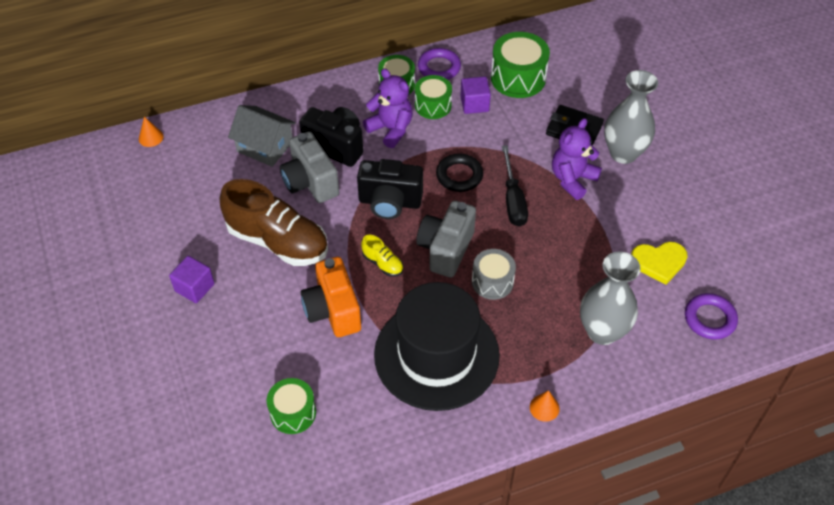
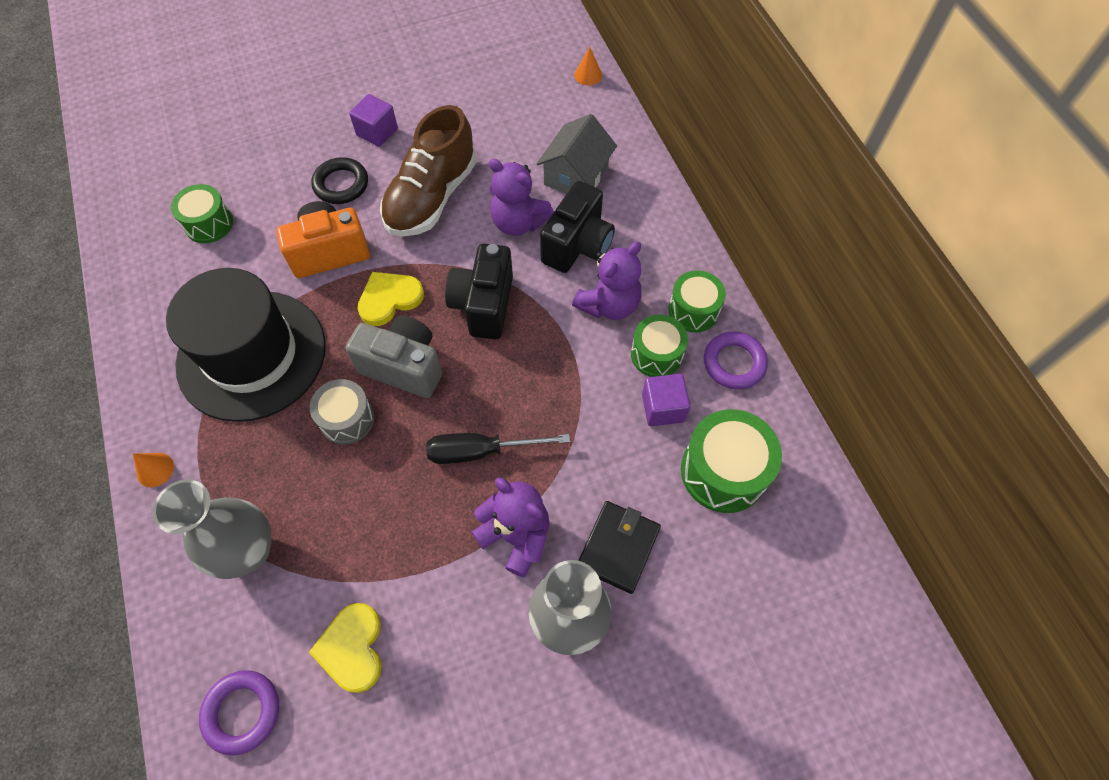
camera: 90 degrees right, 10 degrees up
(310, 182) = (518, 222): grey camera -> purple teddy bear
(383, 263) = (389, 299): yellow shoe -> yellow heart
(459, 175) = (526, 385): black ring -> black ring (341, 184)

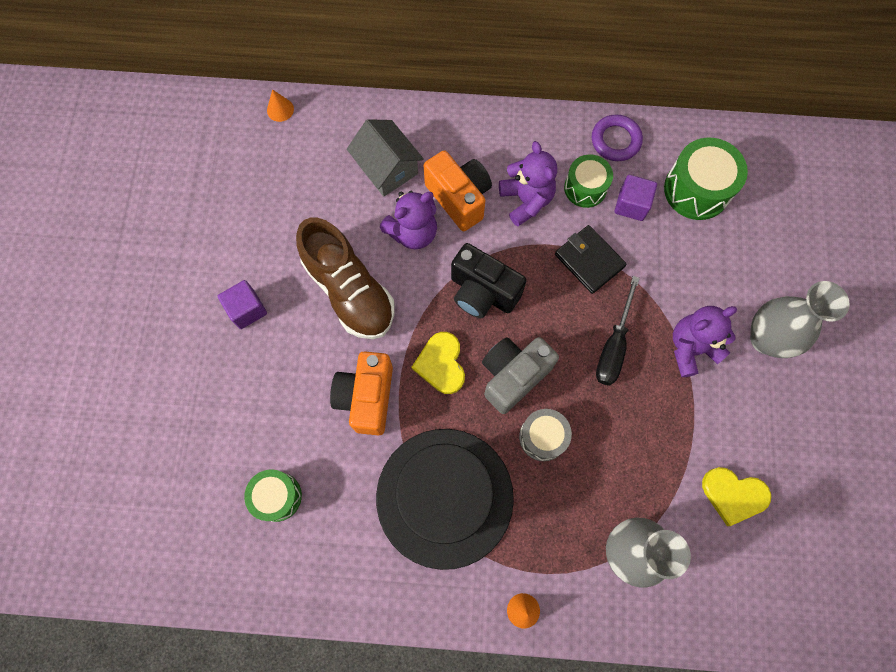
camera: 65 degrees left, 10 degrees up
(242, 712) = (753, 590): purple ring -> none
(341, 184) = (293, 362): black ring -> none
(577, 245) = (459, 198): black camera -> orange camera
(618, 547) = (726, 284): black wallet -> black wallet (589, 261)
(693, 310) = (559, 145): green drum -> none

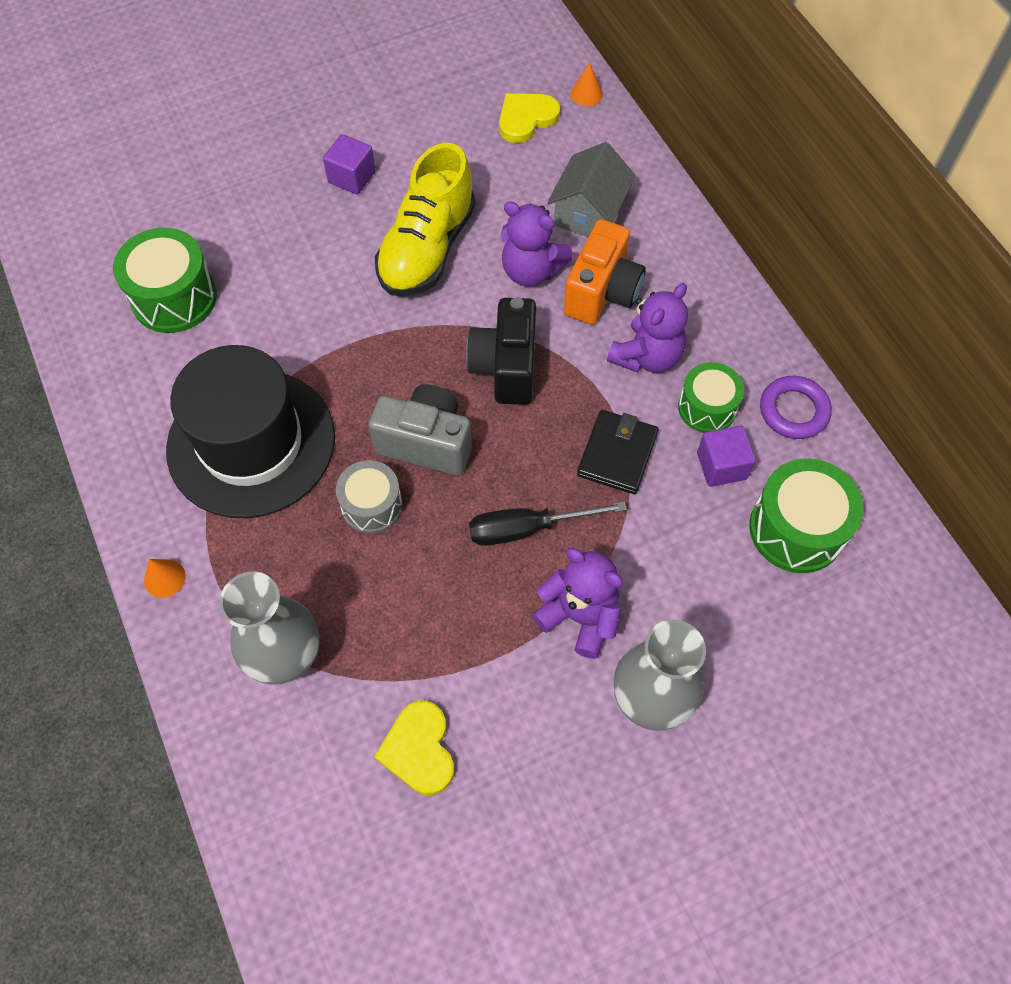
camera: 60 degrees right, 10 degrees down
(277, 496) = (174, 297): green drum -> green drum, size x1.53
(349, 291) = (427, 249): brown shoe -> yellow shoe
(366, 397) = (320, 321): orange camera -> none
(441, 364) = (397, 368): yellow heart -> yellow heart (526, 119)

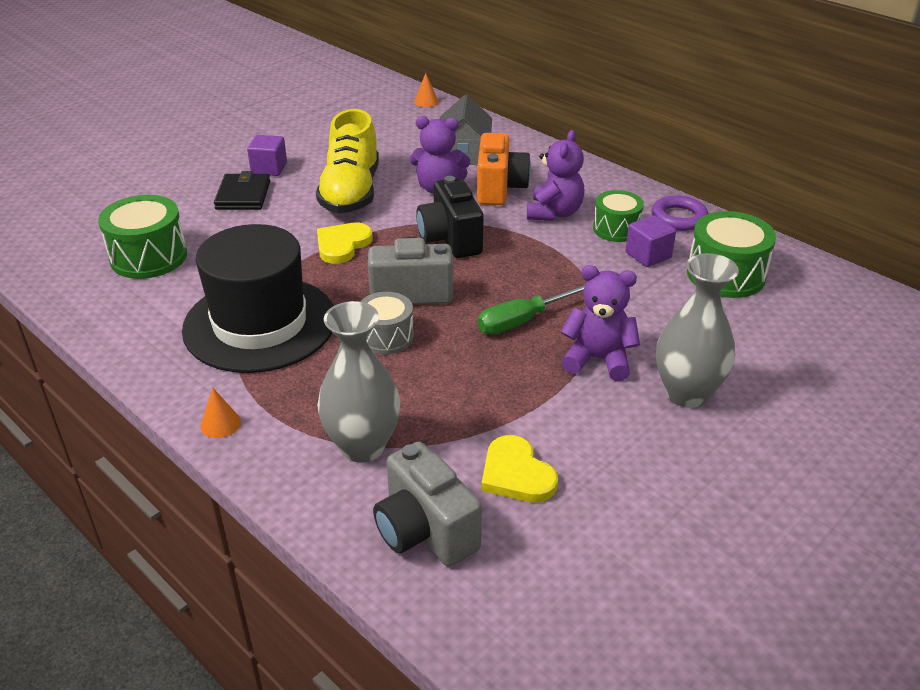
camera: 20 degrees left, 25 degrees down
(301, 790) = (425, 531): none -> grey camera
(526, 119) = (389, 119): yellow heart -> yellow heart (342, 245)
(527, 528) = (523, 320): black screwdriver -> green screwdriver
(617, 454) = (566, 266): black wallet -> black wallet (243, 195)

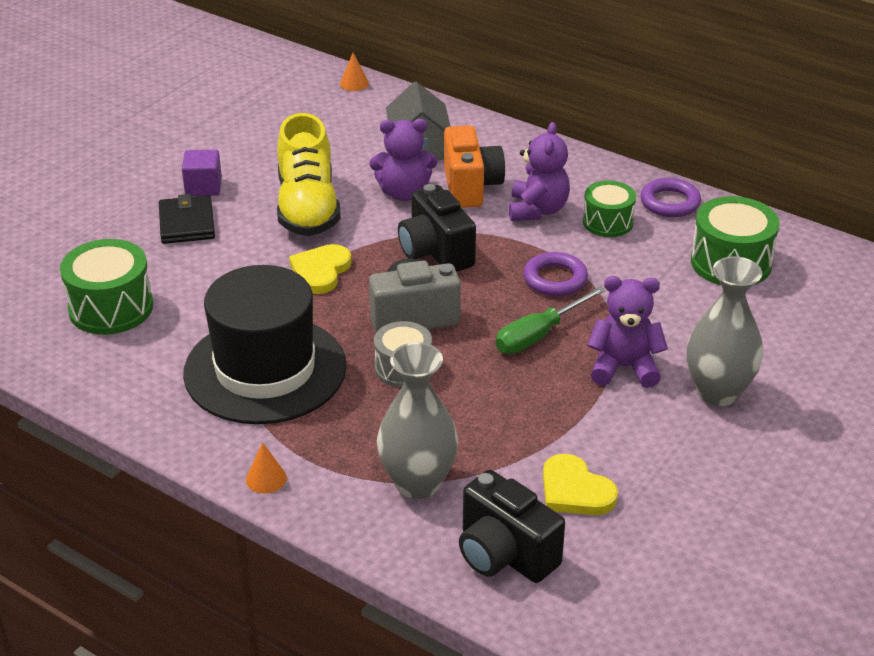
camera: 10 degrees left, 0 degrees up
(425, 531) = (504, 554): grey camera -> black camera
(553, 273) = (555, 279): none -> purple ring
(648, 255) = (647, 249): purple cube -> none

